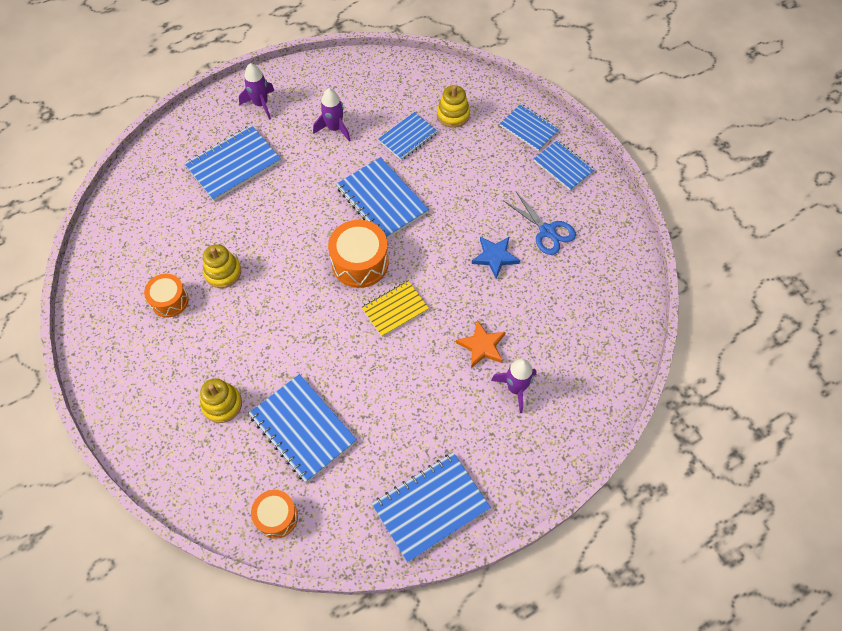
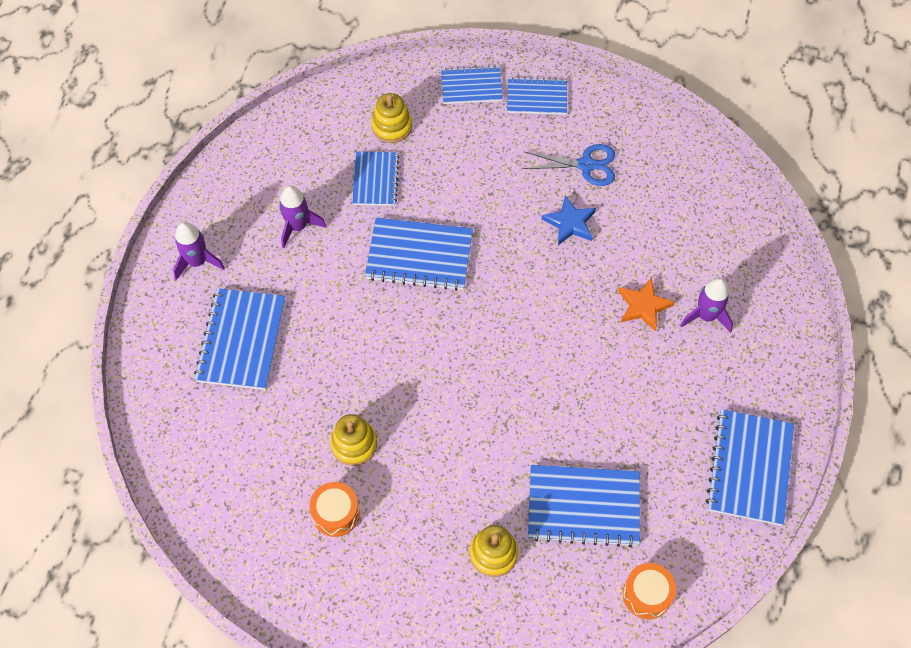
camera: 45 degrees left, 0 degrees up
(360, 262) = (465, 326): orange drum -> none
(395, 309) = (541, 339): yellow notebook -> none

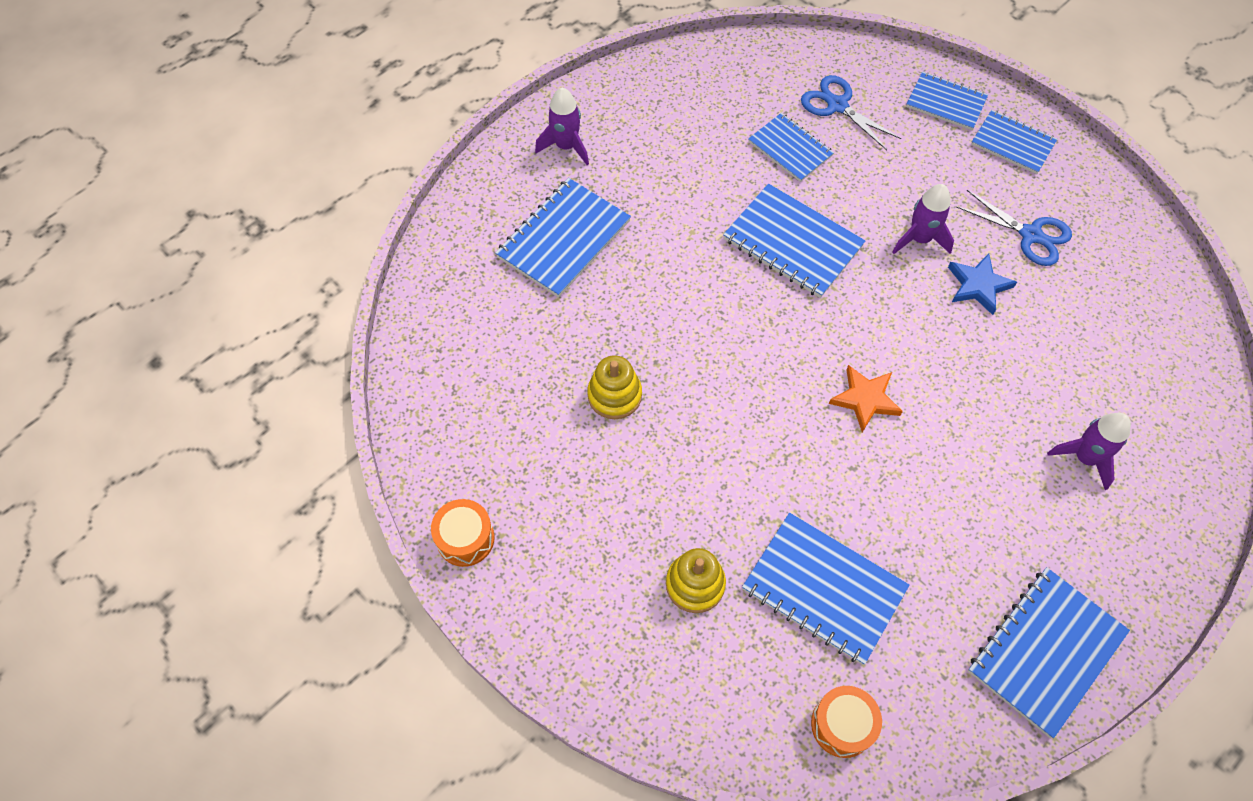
camera: 30 degrees right, 0 degrees up
(298, 226) = (684, 158): purple rocket -> purple rocket (920, 239)
(336, 513) = (555, 454): orange drum -> orange drum (465, 538)
(375, 180) = (790, 149): blue notebook -> blue notebook turned 75 degrees counterclockwise
(391, 126) = (837, 105): yellow stacking toy -> blue scissors
(643, 306) = (1015, 411): orange star -> orange star (865, 399)

